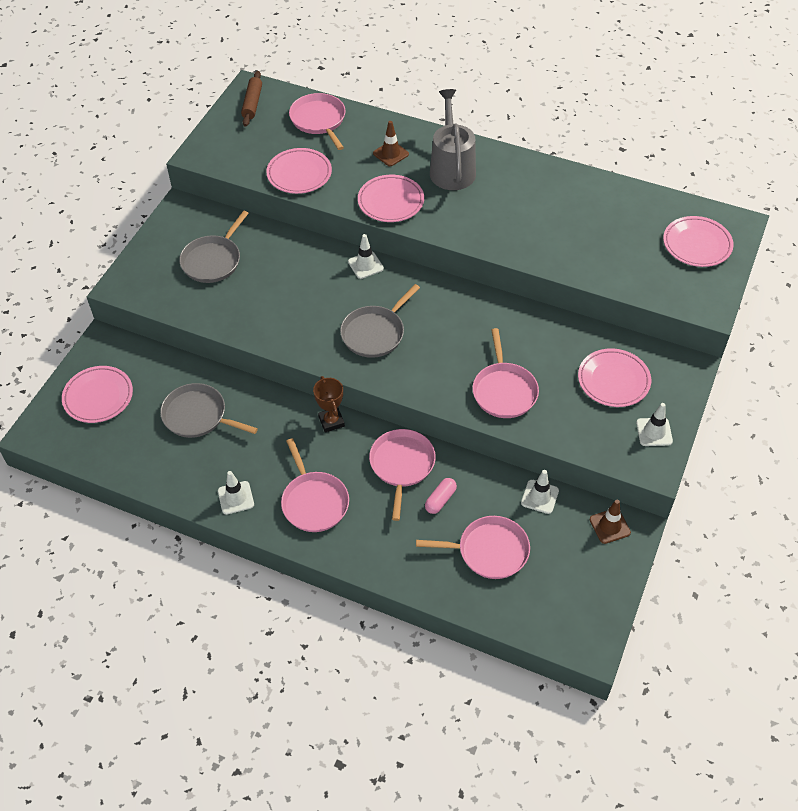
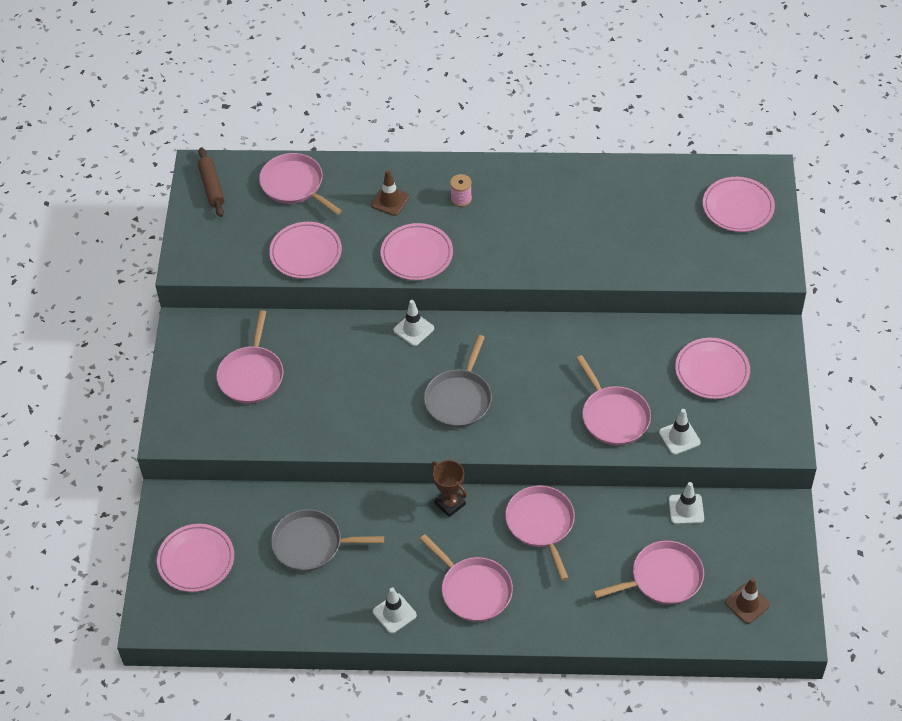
camera: 20 degrees left, 0 degrees up
(213, 260) = (251, 375): grey pan -> pink pan
(440, 500) = (594, 545): pink capsule -> none
(451, 169) = (461, 199): grey watering can -> pink spool
(609, 526) = (762, 514): brown traffic cone -> brown traffic cone (747, 604)
(654, 432) = (771, 410): white traffic cone -> white traffic cone (679, 437)

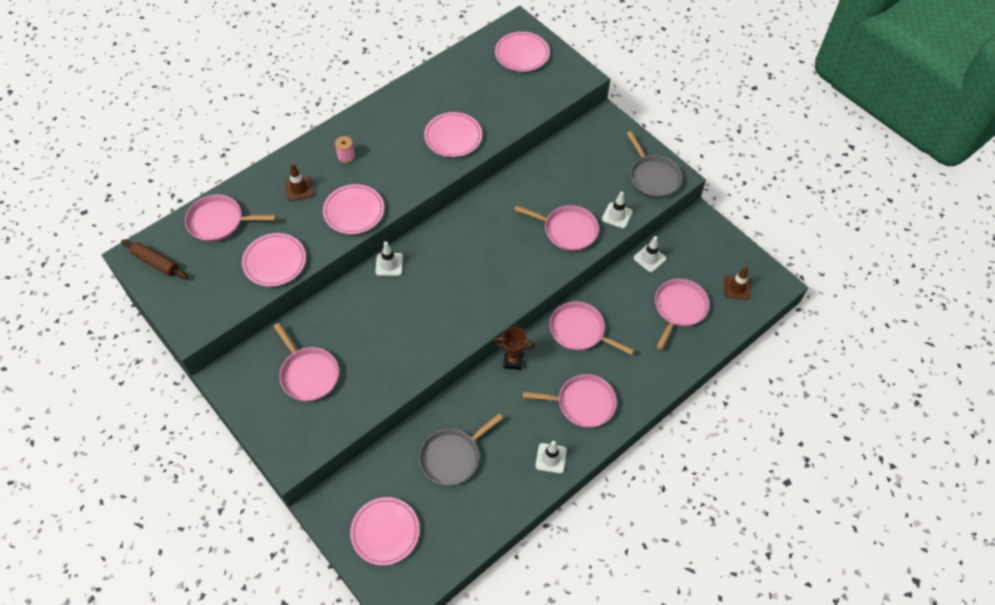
camera: 45 degrees left, 5 degrees up
(459, 398) = (464, 287): grey pan -> grey pan (653, 177)
(712, 371) = (594, 164): pink plate -> pink plate (453, 137)

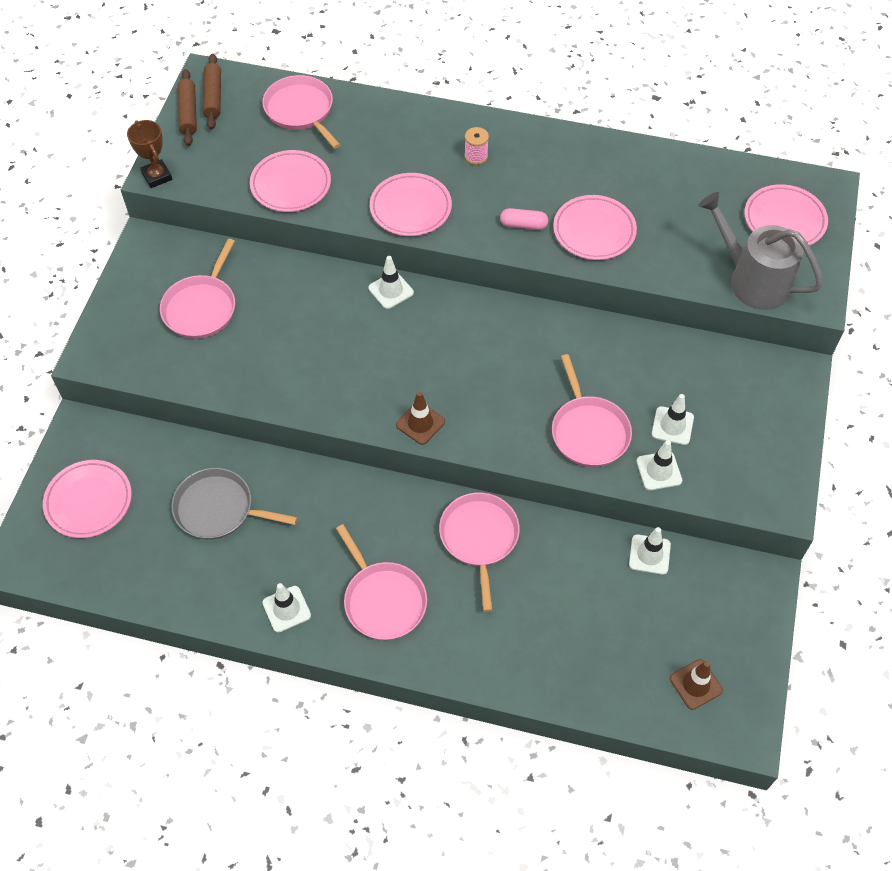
camera: 55 degrees right, 0 degrees up
(155, 284) = (188, 113): none -> brown rolling pin
(299, 188) = (398, 145): brown traffic cone -> brown traffic cone (420, 423)
(418, 166) = (523, 225): none -> pink capsule
(513, 361) = (383, 493): brown trophy -> brown trophy (157, 176)
(548, 92) = (753, 280): none -> grey watering can
(594, 191) = (672, 426): none -> white traffic cone
(653, 177) = (756, 477): grey pan -> none
(679, 308) = (603, 631): pink pan -> none

